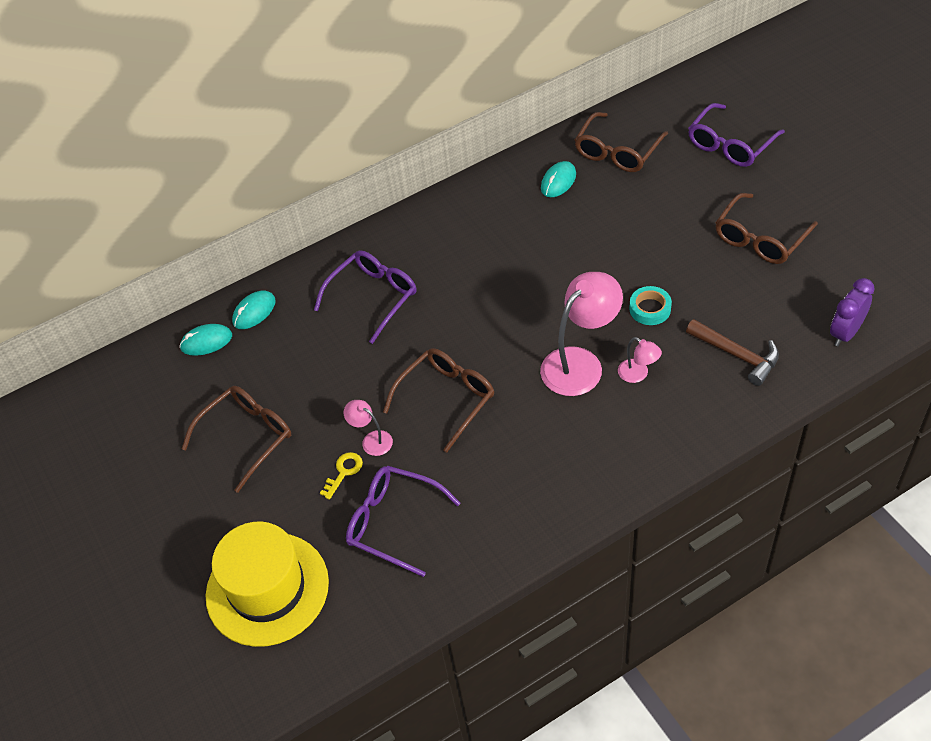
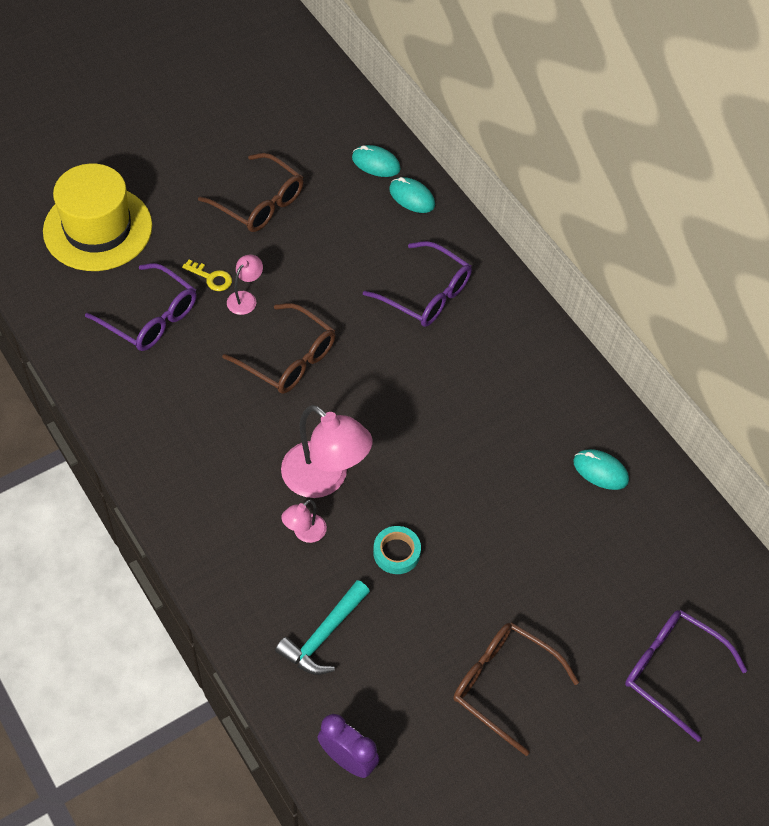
camera: 80 degrees right, 5 degrees up
(206, 342) = (376, 163): turquoise mouse -> turquoise mouse turned 45 degrees counterclockwise
(393, 523) = (150, 317): purple glasses -> purple glasses turned 105 degrees clockwise
(617, 152) = (654, 538): brown glasses -> none
(737, 355) = (323, 635): brown hammer -> turquoise hammer

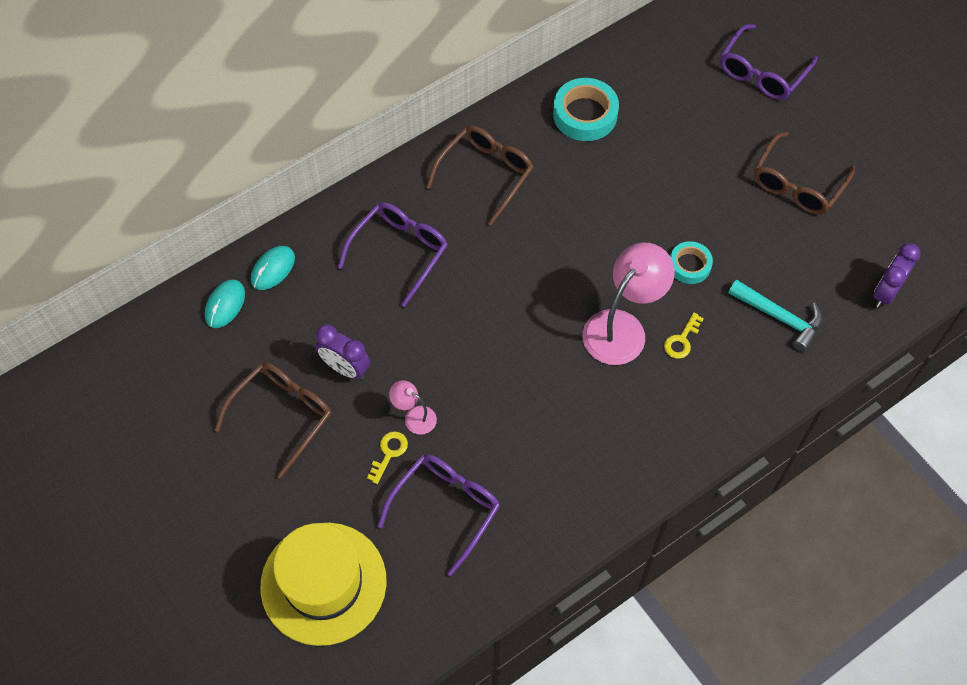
camera: 90 degrees left, 5 degrees up
(288, 358) = (488, 369): brown glasses -> brown glasses (485, 174)
(301, 248) = (345, 368): none -> purple clock
(304, 533) = (682, 340): pink lamp -> yellow key
(600, 471) = (585, 114): turquoise mouse -> turquoise tape

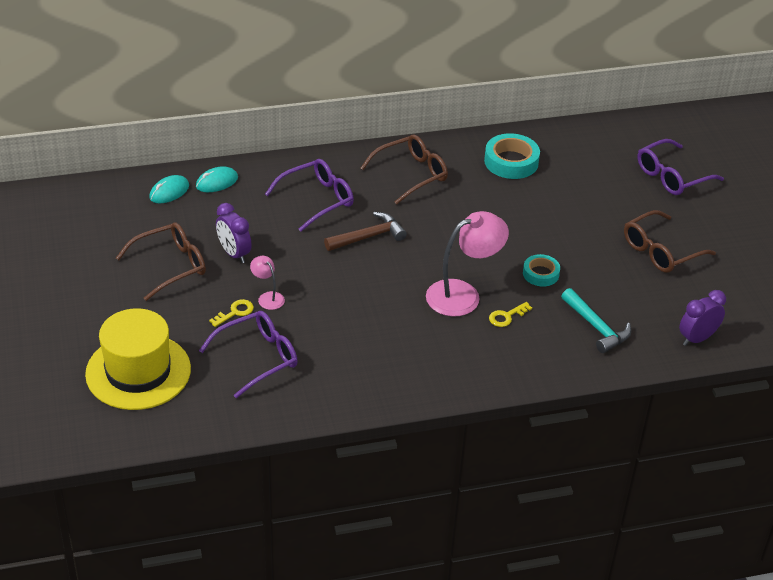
camera: 20 degrees right, 20 degrees down
(482, 284) = (368, 237): none -> brown hammer

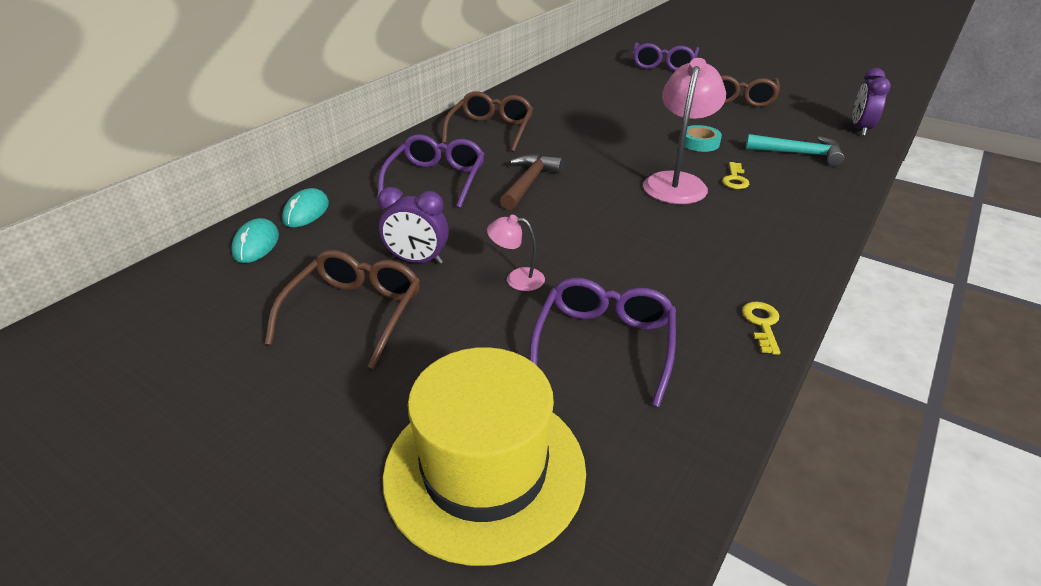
camera: 40 degrees left, 5 degrees down
(235, 312) = (504, 314): yellow key -> yellow key (762, 324)
(511, 161) = (552, 95): turquoise tape -> none

